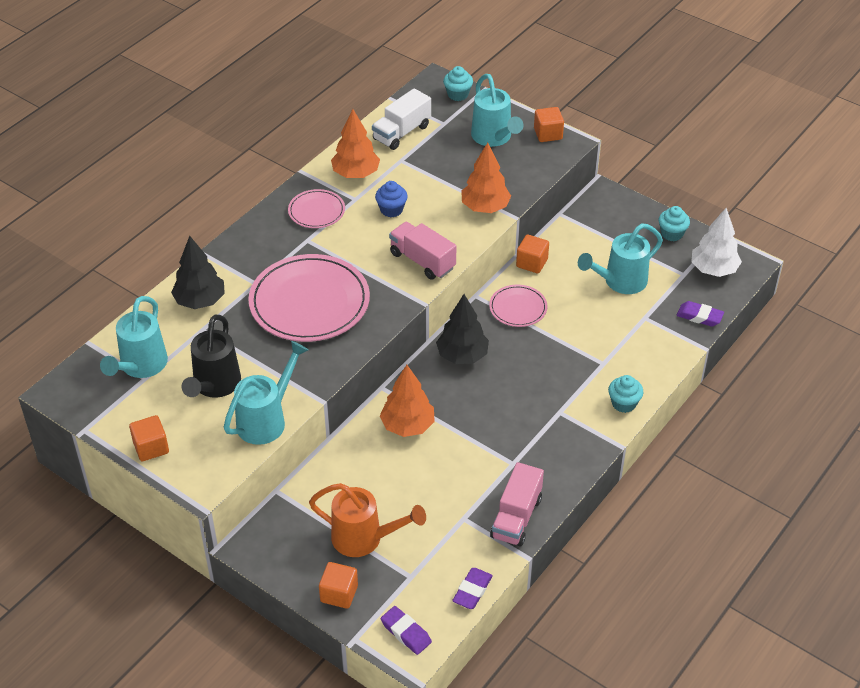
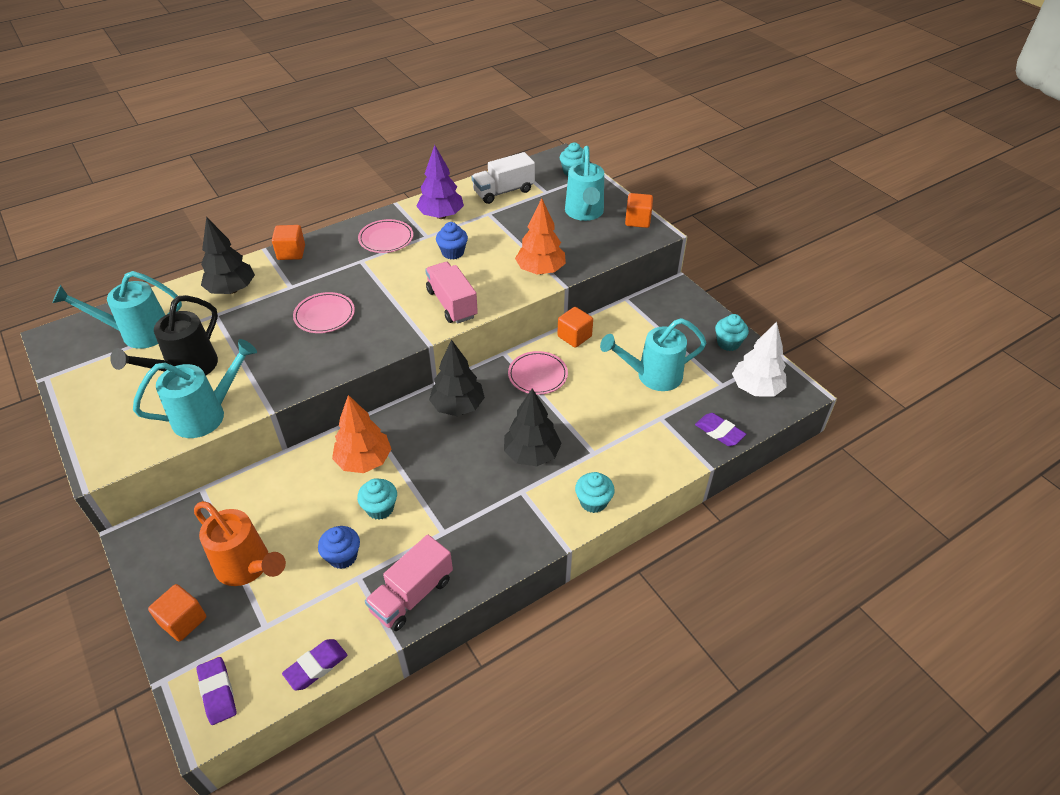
camera: 20 degrees right, 0 degrees up
(141, 366) = (138, 333): turquoise watering can -> turquoise watering can turned 45 degrees clockwise
(151, 447) = (87, 411): orange cube -> orange cube (291, 252)
(309, 302) = (324, 315): pink plate -> pink plate, size x0.50
(355, 174) = (441, 216): orange tree -> purple tree
(440, 506) = (343, 556): none -> blue cupcake
(447, 460) = (380, 508): none -> turquoise cupcake
(551, 379) = (531, 454): none -> black tree

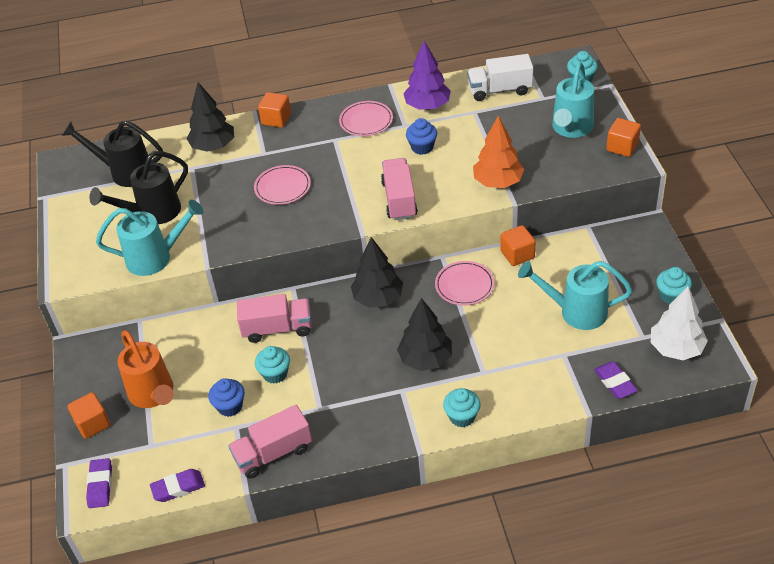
camera: 25 degrees right, 0 degrees up
(138, 333) = (126, 172): turquoise watering can -> black watering can
(364, 461) = (277, 329): orange tree -> pink truck

